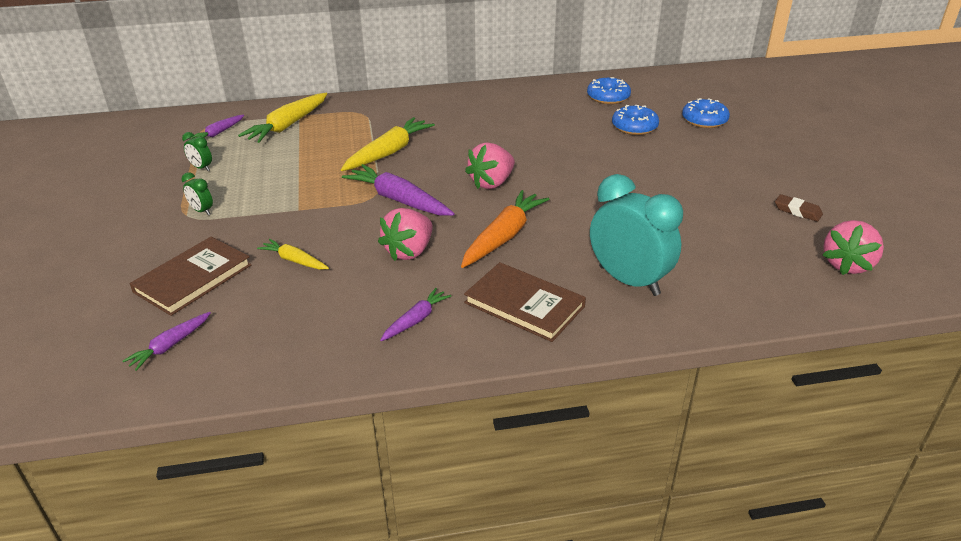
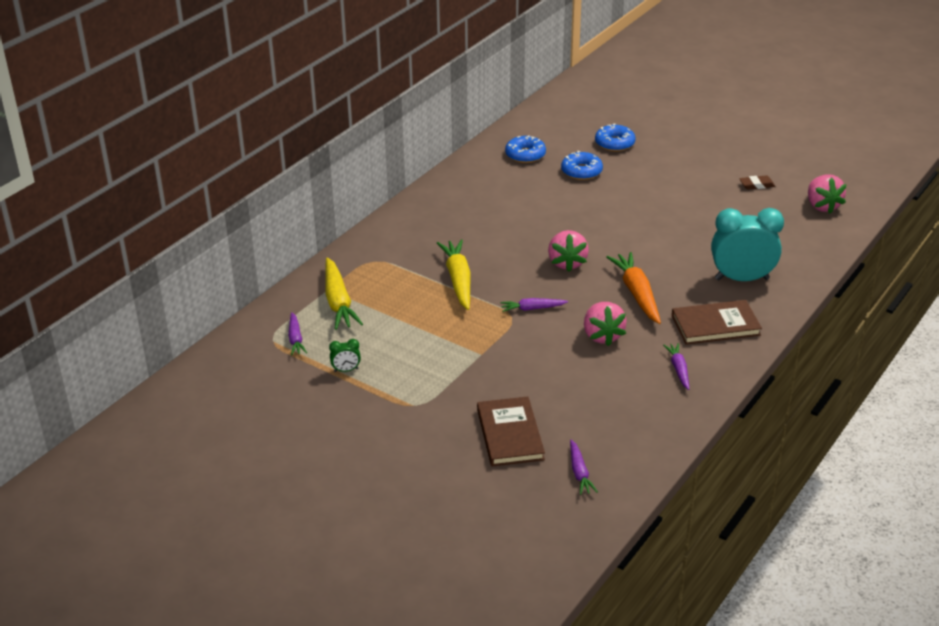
camera: 45 degrees left, 0 degrees up
(202, 211) = (418, 396): green clock -> none
(294, 260) = (547, 384): yellow carrot -> none
(399, 200) = (532, 308): purple carrot -> purple carrot, size x0.56

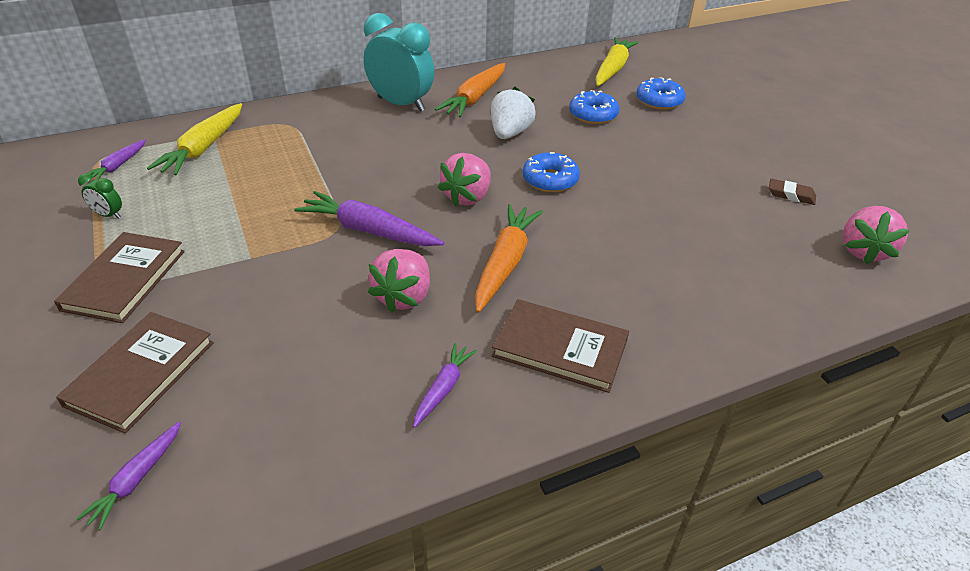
camera: 30 degrees right, 5 degrees up
(422, 398) = (124, 280): none -> brown book
(458, 280) = (336, 171): yellow carrot -> yellow carrot (613, 69)
(484, 189) = (475, 98): none -> orange carrot
(525, 155) = (553, 83): blue donut -> blue donut (550, 180)
(532, 308) = (369, 231): purple carrot -> purple carrot, size x1.79
(541, 207) = (510, 133): none -> white strawberry
(742, 279) = (660, 300): turquoise clock -> turquoise clock (401, 104)

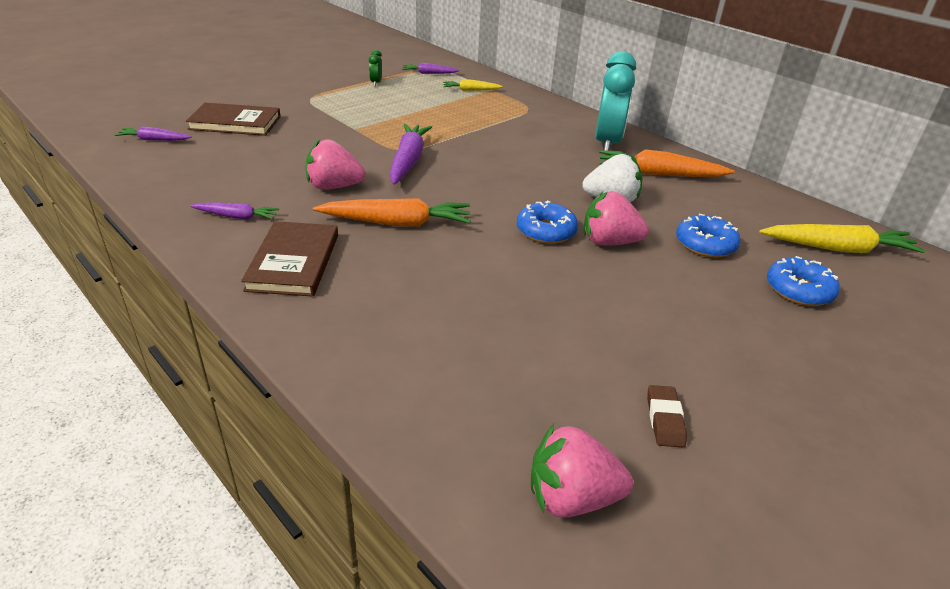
camera: 70 degrees right, 5 degrees down
(124, 280) = (315, 101): brown book -> none
(204, 148) = (471, 90): yellow carrot -> yellow carrot, size x0.56
(467, 197) = (483, 193): pink strawberry -> pink strawberry (609, 242)

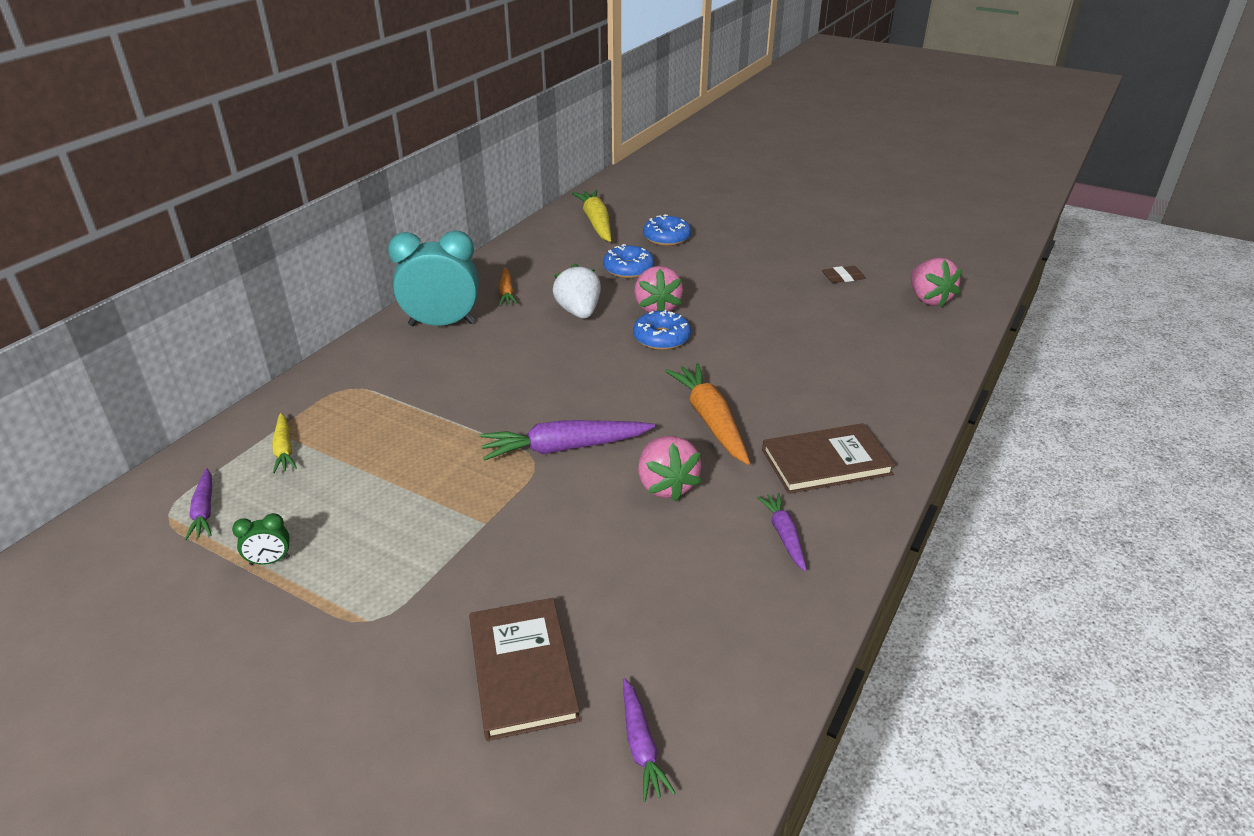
camera: 105 degrees left, 0 degrees up
(659, 174) = (506, 292): orange carrot -> orange carrot, size x0.56

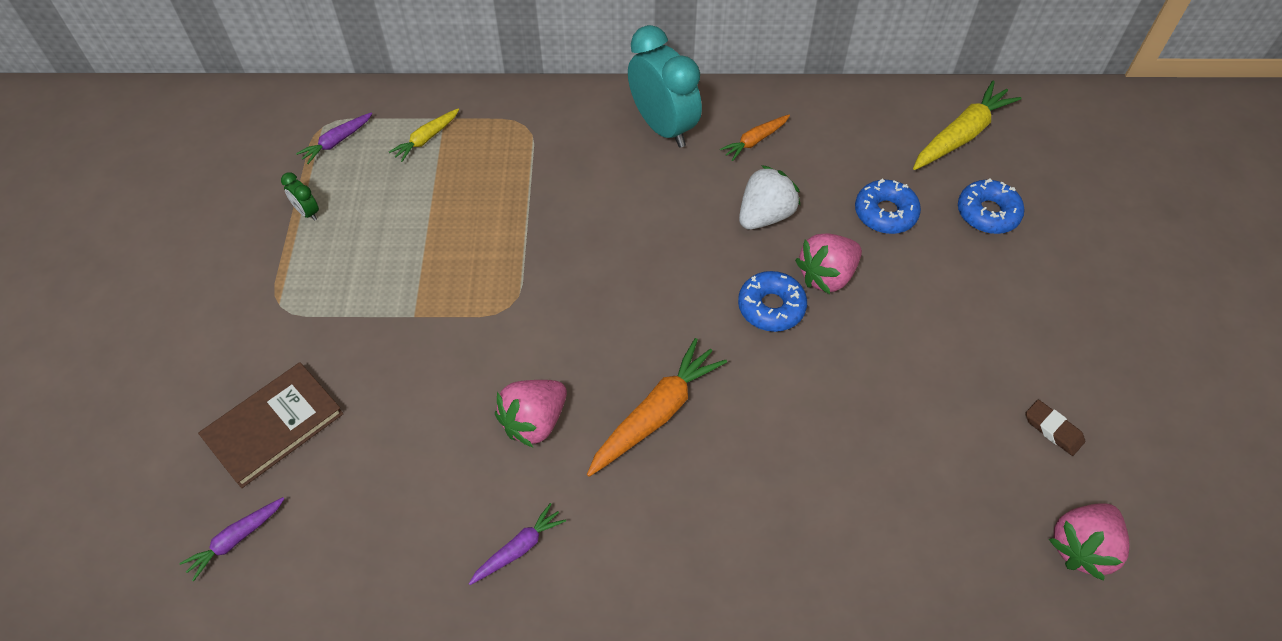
camera: 60 degrees right, 20 degrees up
(564, 448) = (540, 318): purple carrot -> none
(826, 462) = (652, 545): brown book -> none

